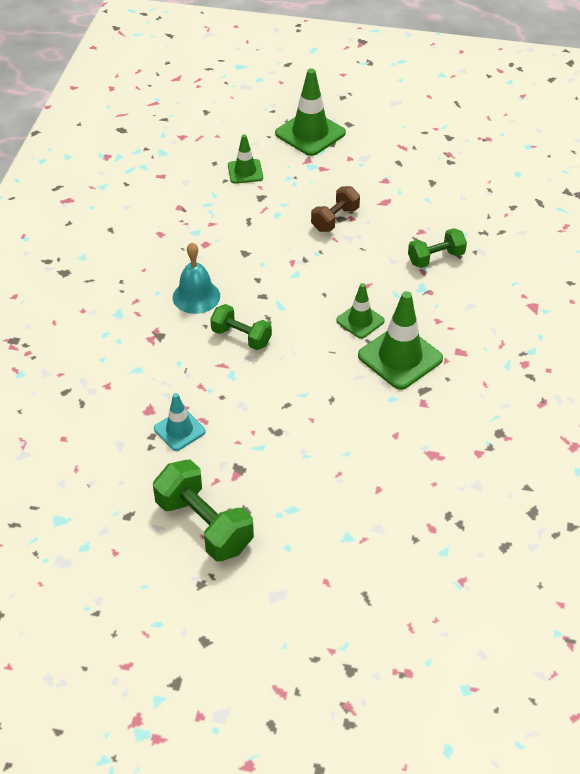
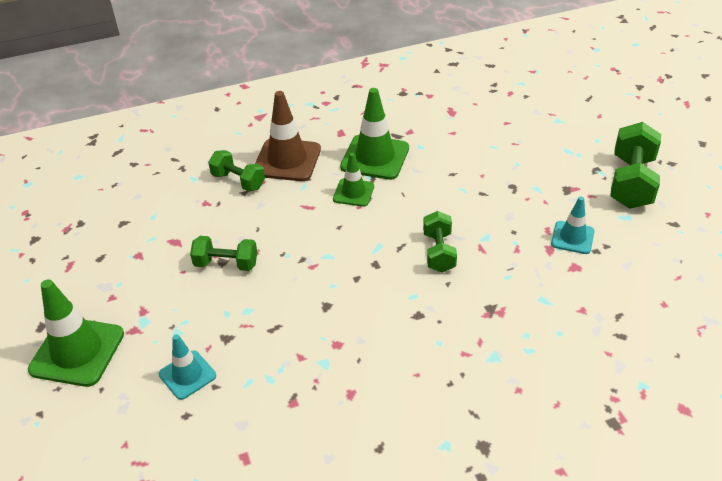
camera: 120 degrees left, 5 degrees down
(196, 296) = (417, 309): turquoise bell -> none
(245, 172) = (187, 375): green traffic cone -> turquoise traffic cone
(335, 219) = (226, 264): brown dumbbell -> green dumbbell
(443, 298) = (287, 160): none -> brown traffic cone

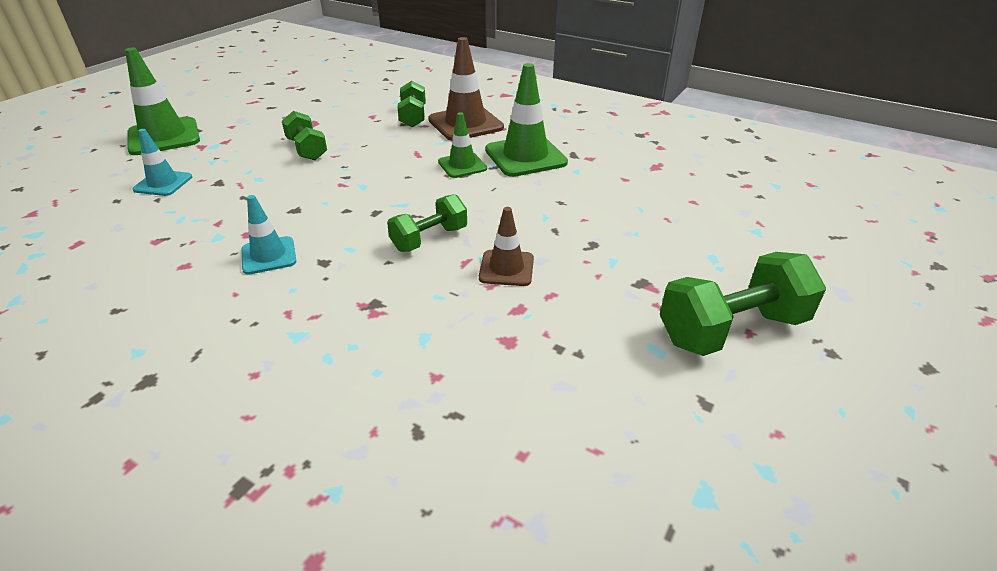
camera: 50 degrees right, 5 degrees down
(505, 234) = (506, 268): none -> brown traffic cone
(572, 237) = (559, 319): turquoise traffic cone -> turquoise traffic cone (269, 255)

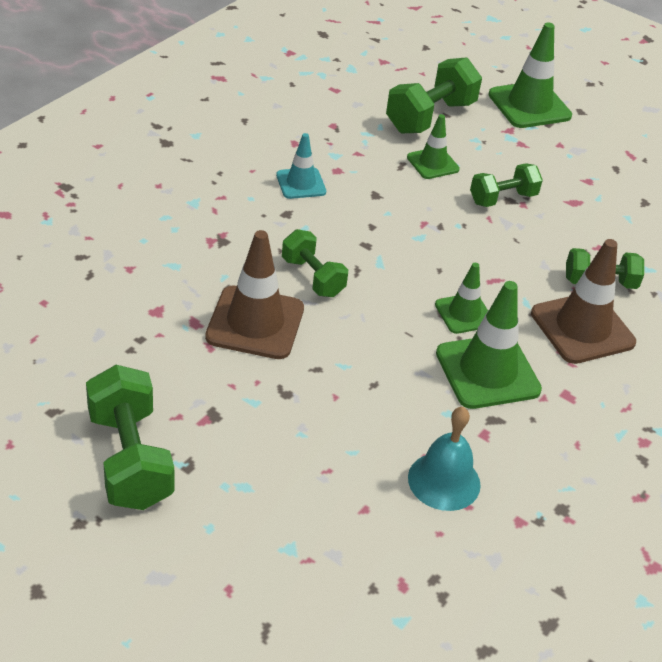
camera: 90 degrees right, 5 degrees up
(163, 183) = (430, 117): turquoise traffic cone -> green dumbbell
(247, 181) = (432, 163): none -> green traffic cone
(506, 268) = (255, 323): brown traffic cone -> brown traffic cone, size x1.71
(644, 172) = (444, 481): none -> turquoise bell

